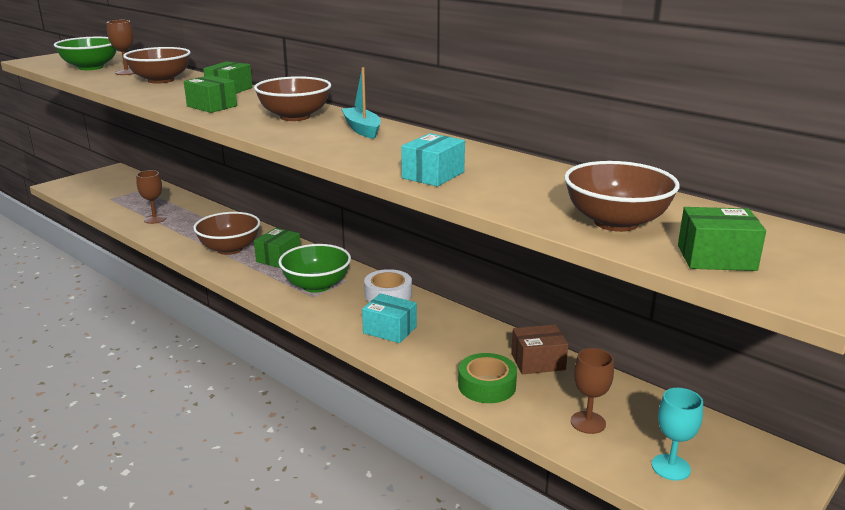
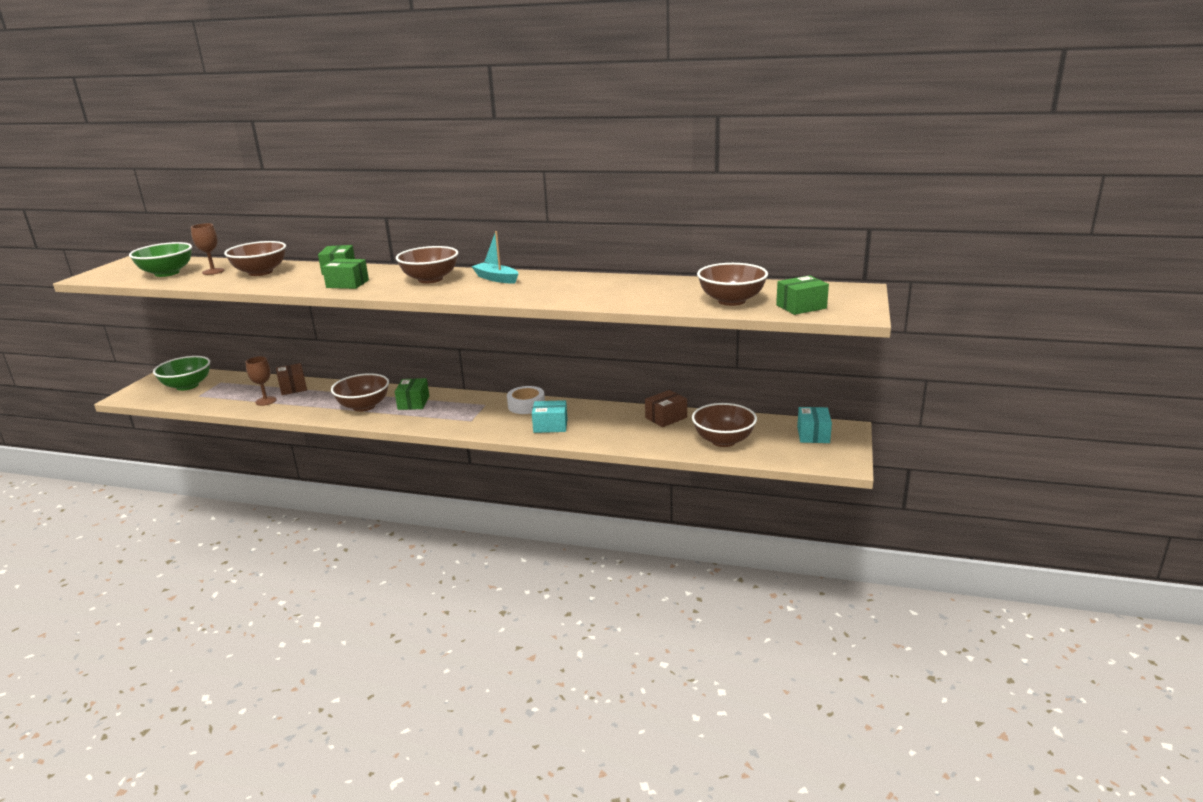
camera: 25 degrees left, 0 degrees up
(192, 211) = (293, 387): none -> brown box
(316, 285) = (465, 413): green bowl -> green bowl (187, 386)
(433, 175) = (590, 297): turquoise box -> turquoise box (813, 435)
(487, 385) = (646, 439): green tape -> none
(588, 422) = (723, 441): brown goblet -> brown bowl
(670, 467) = (785, 448): turquoise goblet -> none

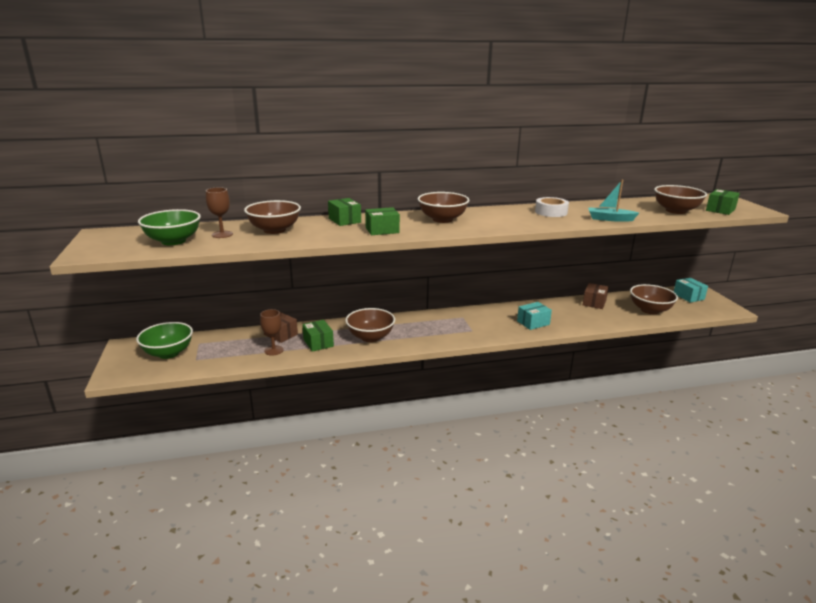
camera: 30 degrees left, 0 degrees up
(413, 403) = (406, 326): green box -> green box (318, 343)
(496, 279) = (491, 214): turquoise boat -> turquoise boat (610, 219)
(526, 405) = (493, 312): white tape -> white tape (551, 212)

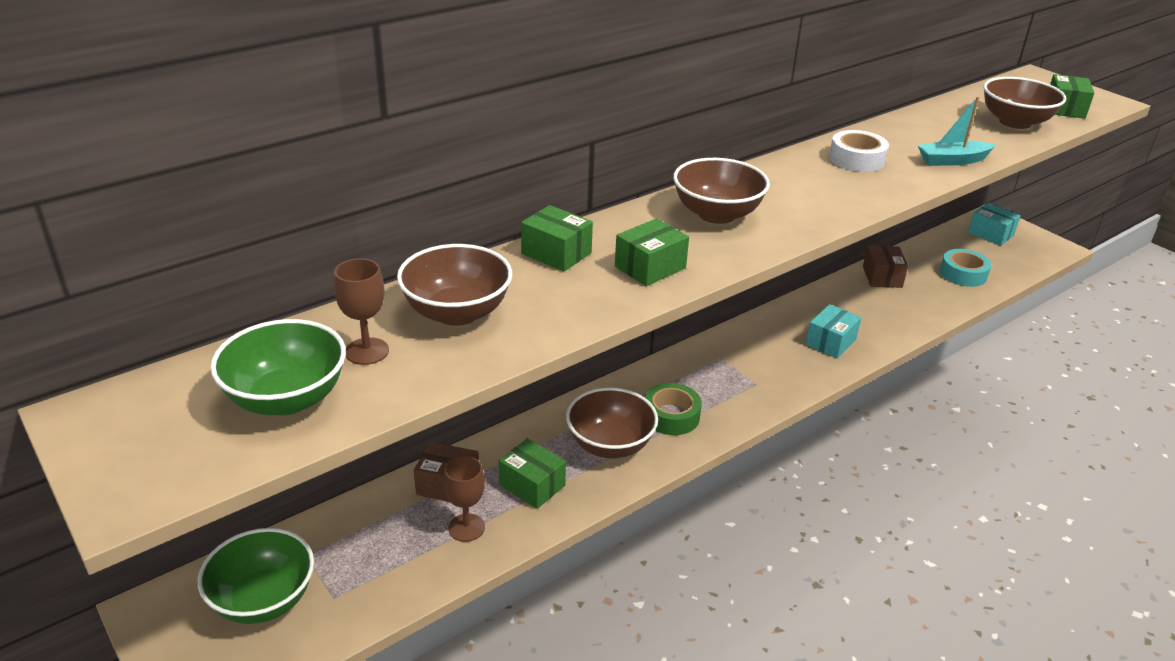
camera: 25 degrees left, 10 degrees up
(412, 333) = (671, 416): none -> green tape
(650, 310) = (963, 274): brown bowl -> turquoise tape

